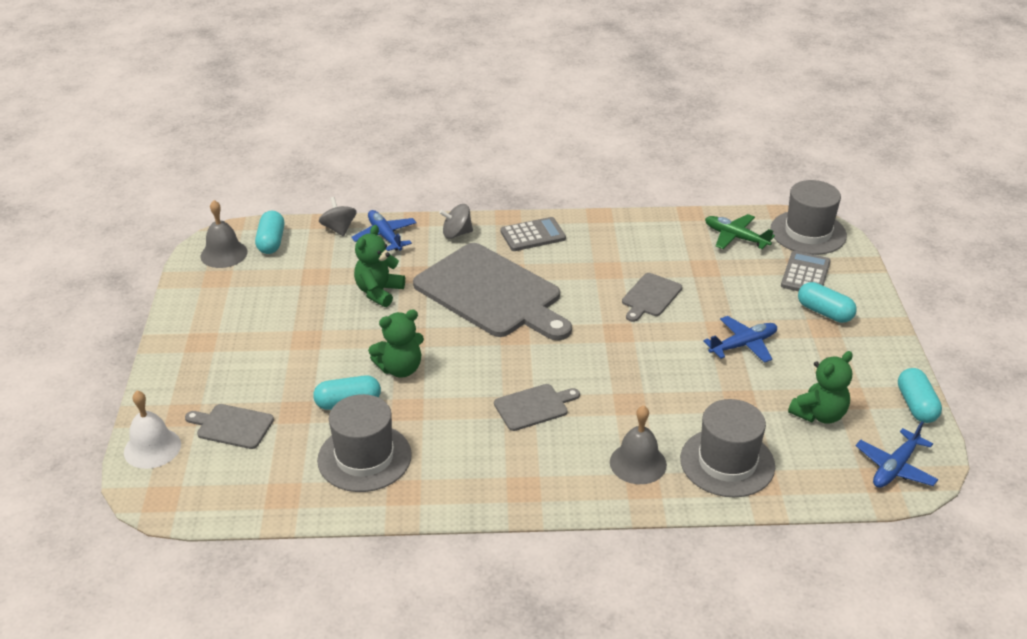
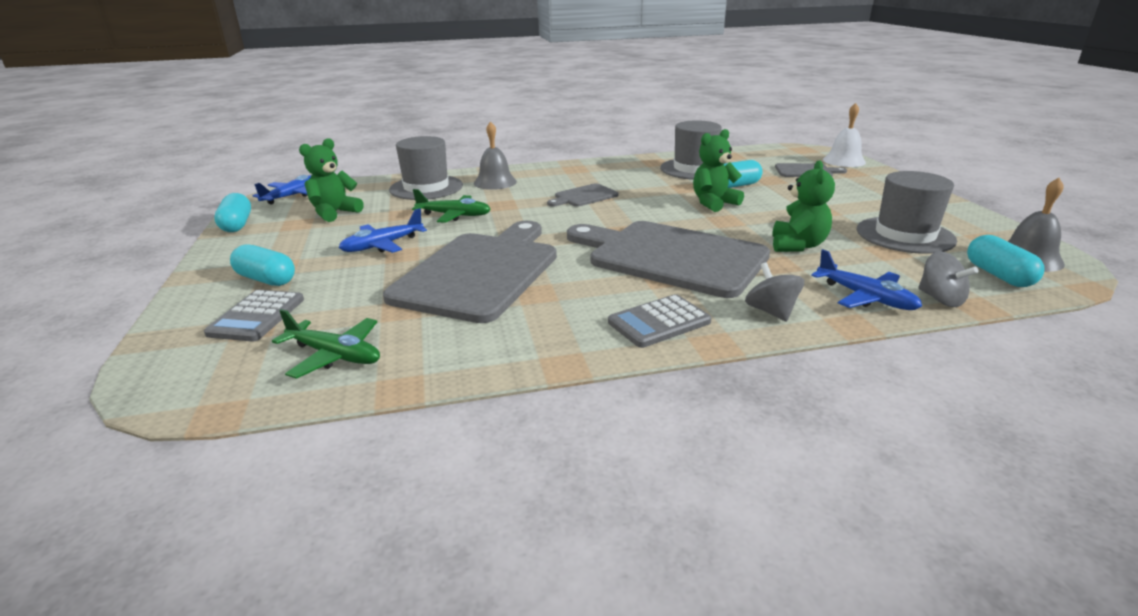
camera: 170 degrees right, 10 degrees down
(456, 233) = (771, 312): grey spinning top -> grey spinning top turned 90 degrees counterclockwise
(650, 297) = (480, 272): grey cutting board -> grey cutting board, size x2.23
(682, 388) = (454, 215): none -> green plane
(808, 232) = (199, 378): grey hat -> grey hat (905, 235)

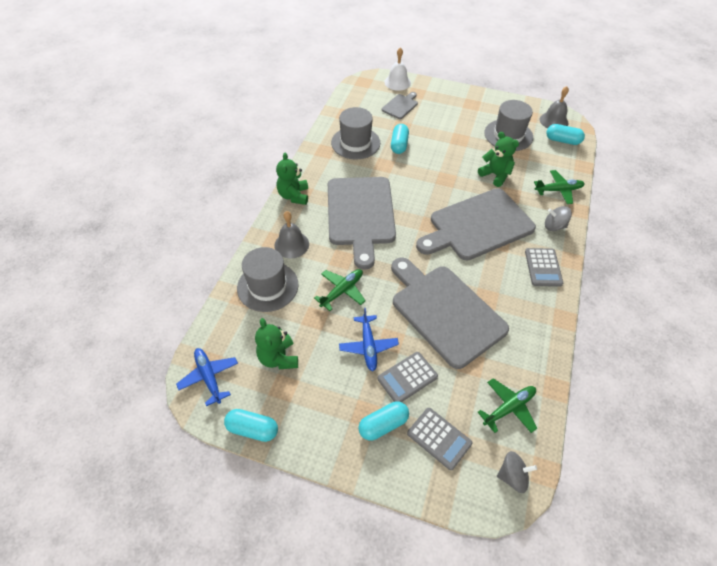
camera: 60 degrees left, 25 degrees up
(348, 276) = (407, 377): none -> grey calculator
(584, 196) = (360, 214): grey cutting board -> grey cutting board, size x2.23
(713, 203) = (418, 169): green teddy bear -> green teddy bear (294, 196)
(865, 297) = (558, 190): blue plane -> green plane
(940, 299) = (572, 171): grey spinning top -> grey spinning top (512, 476)

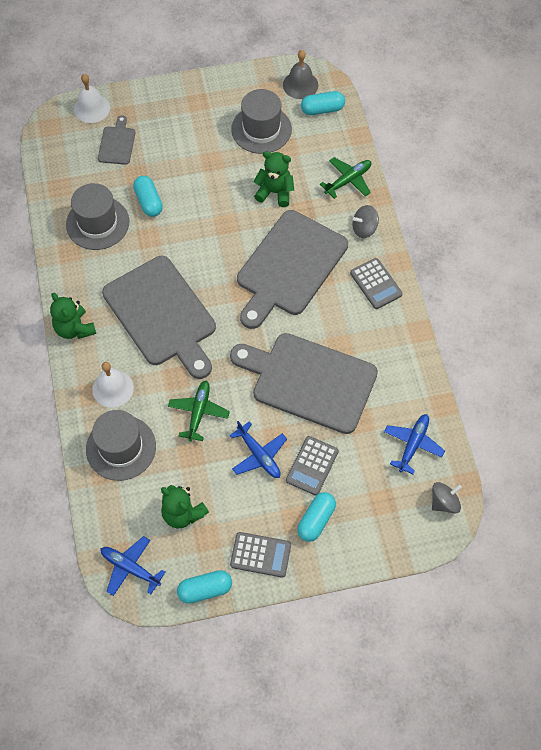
camera: 30 degrees left, 10 degrees up
(291, 244) = (113, 388): grey bell -> white bell
(439, 438) = (369, 505): grey calculator -> grey calculator (260, 555)
(509, 408) = (413, 444): green plane -> blue plane

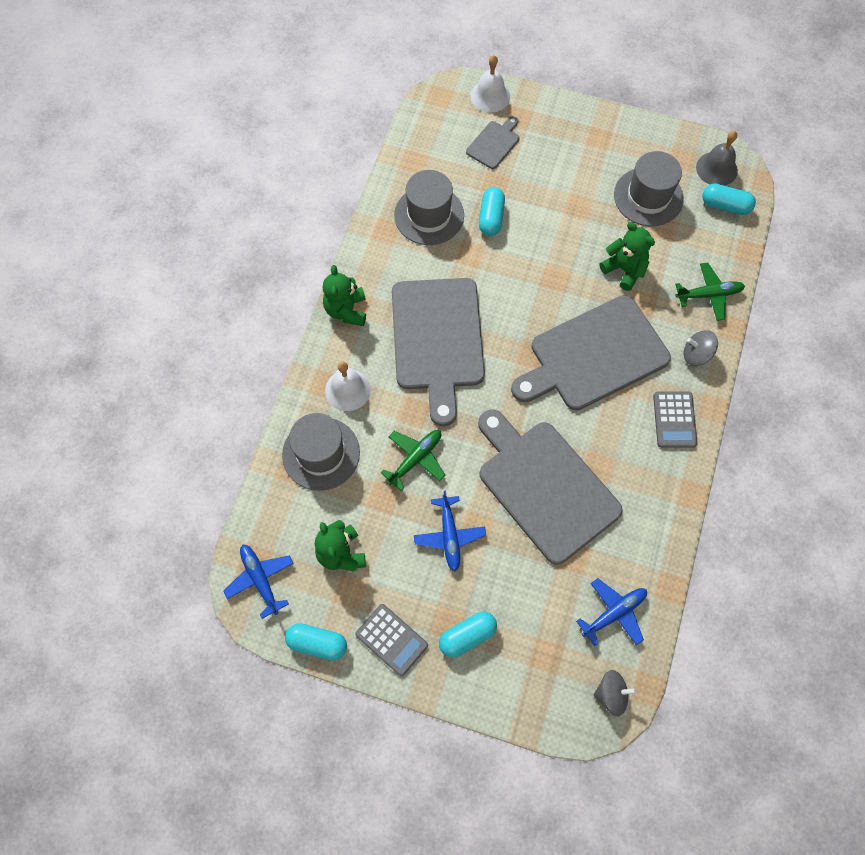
camera: 30 degrees right, 5 degrees up
(312, 466) = (496, 576): grey calculator -> none

